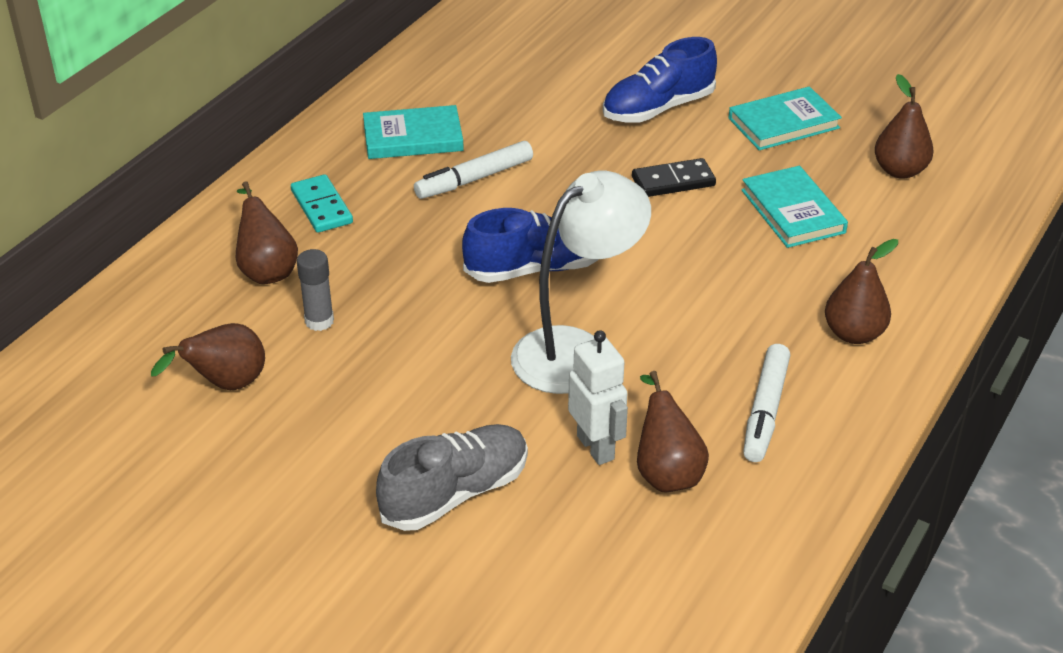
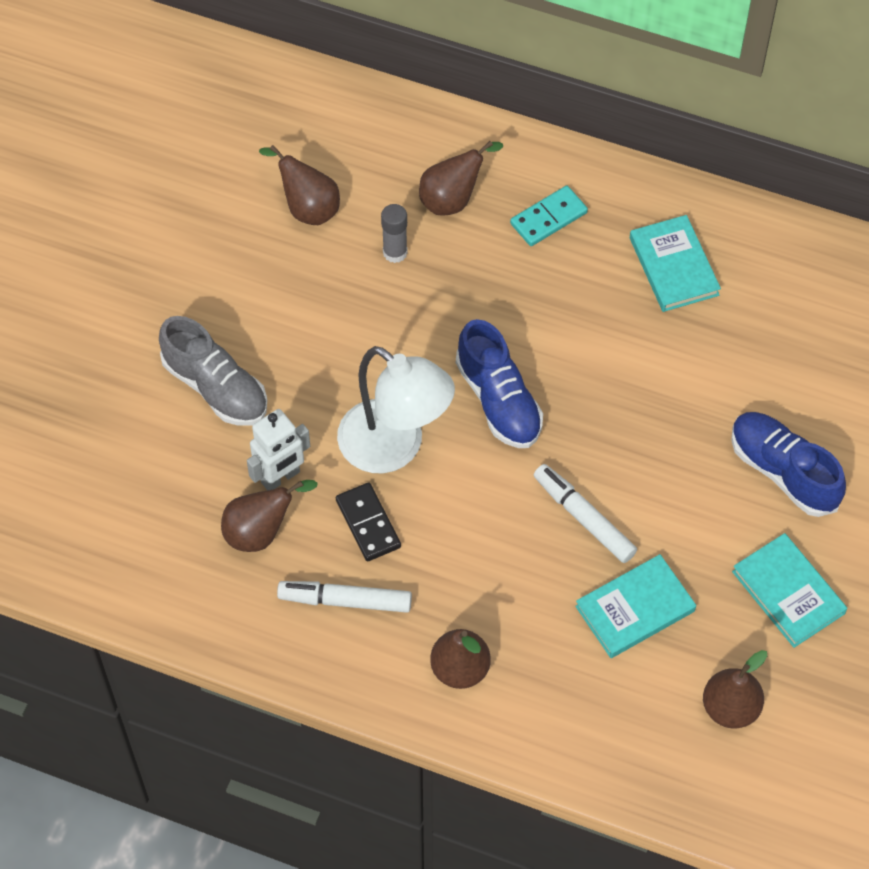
camera: 80 degrees right, 20 degrees up
(474, 179) = (620, 329): white marker -> white marker (584, 518)
(673, 181) = (658, 498): black domino -> black domino (368, 524)

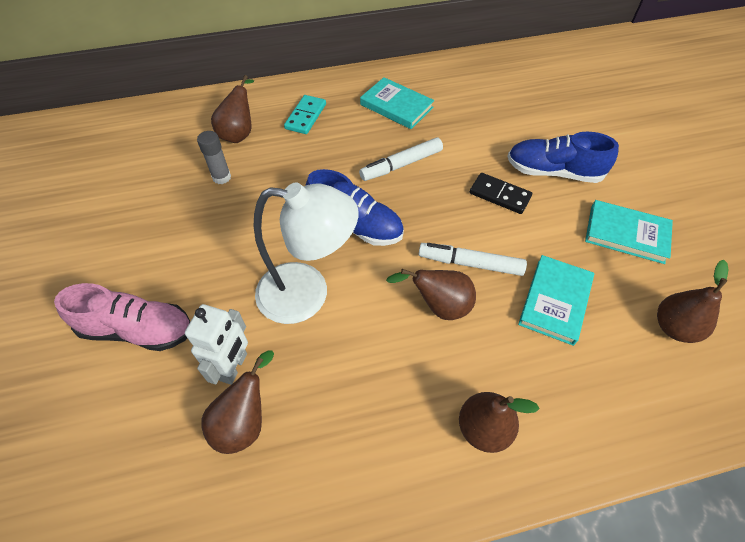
camera: 35 degrees left, 5 degrees down
(216, 387) = (138, 330): grey shoe -> pink shoe
(308, 208) = (143, 181): brown pear -> brown pear (439, 306)
(345, 600) = (353, 434): white marker -> white marker (401, 165)
(368, 524) = (327, 360): black domino -> black domino (499, 195)

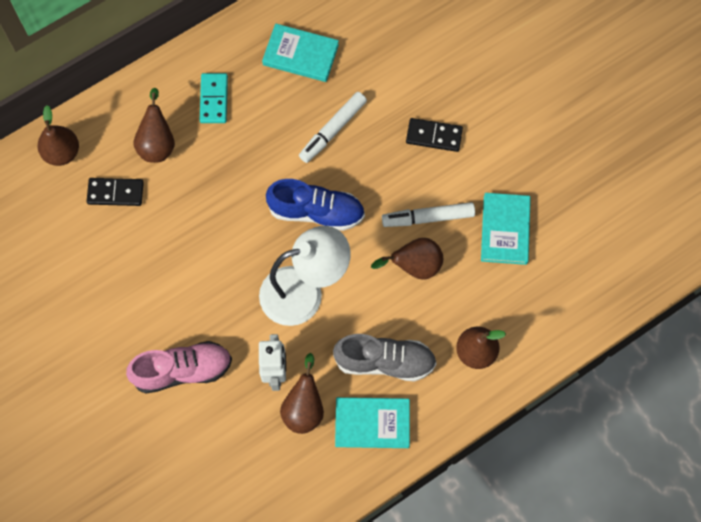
camera: 20 degrees left, 15 degrees up
(180, 158) = (115, 193): none -> black domino
(221, 177) = (169, 202): grey glue stick -> none
(365, 400) = (385, 361): none -> grey shoe
(553, 172) = (476, 92): blue shoe -> none
(626, 234) = (551, 142): turquoise book -> turquoise book (372, 423)
(674, 327) = (600, 222): brown pear -> brown pear (62, 153)

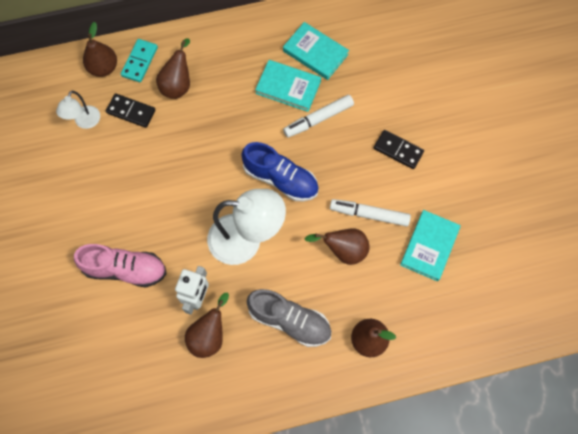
camera: 20 degrees right, 0 degrees up
(67, 223) = (85, 122): none -> white lamp
(214, 99) = (234, 65): turquoise domino -> turquoise domino (139, 61)
(372, 423) = (260, 369): turquoise book -> turquoise book (288, 87)

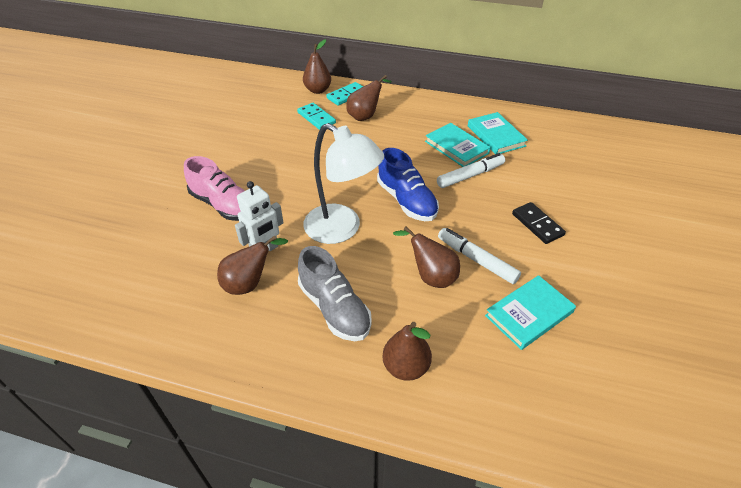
camera: 30 degrees right, 25 degrees down
(85, 122) = (277, 112): white lamp -> none
(131, 111) = (316, 118): black domino -> turquoise domino
(318, 119) = (470, 175): white marker -> white marker turned 150 degrees clockwise

